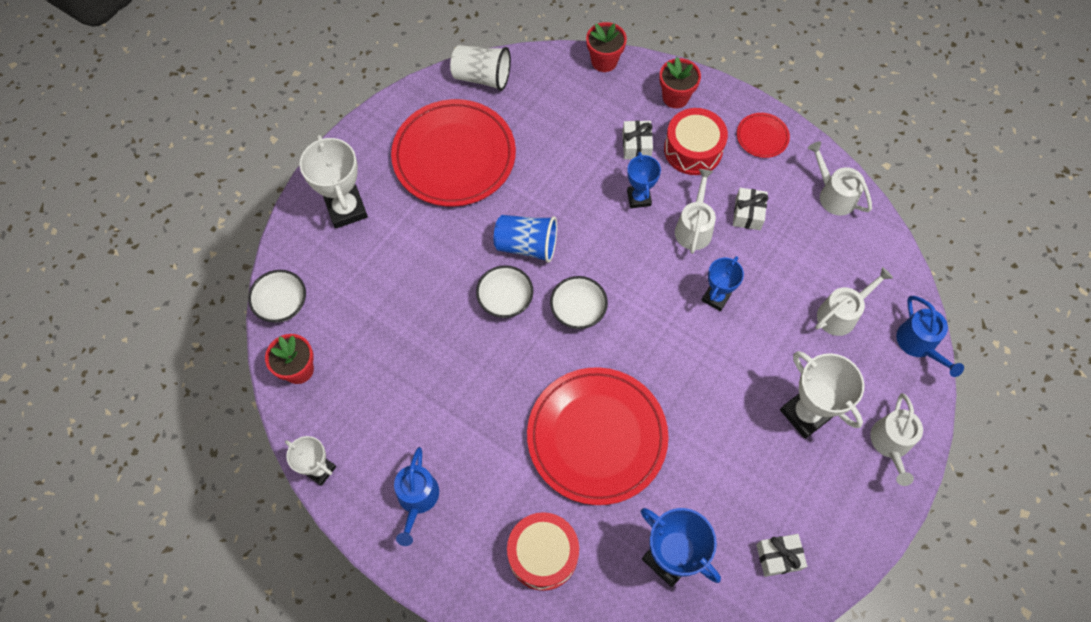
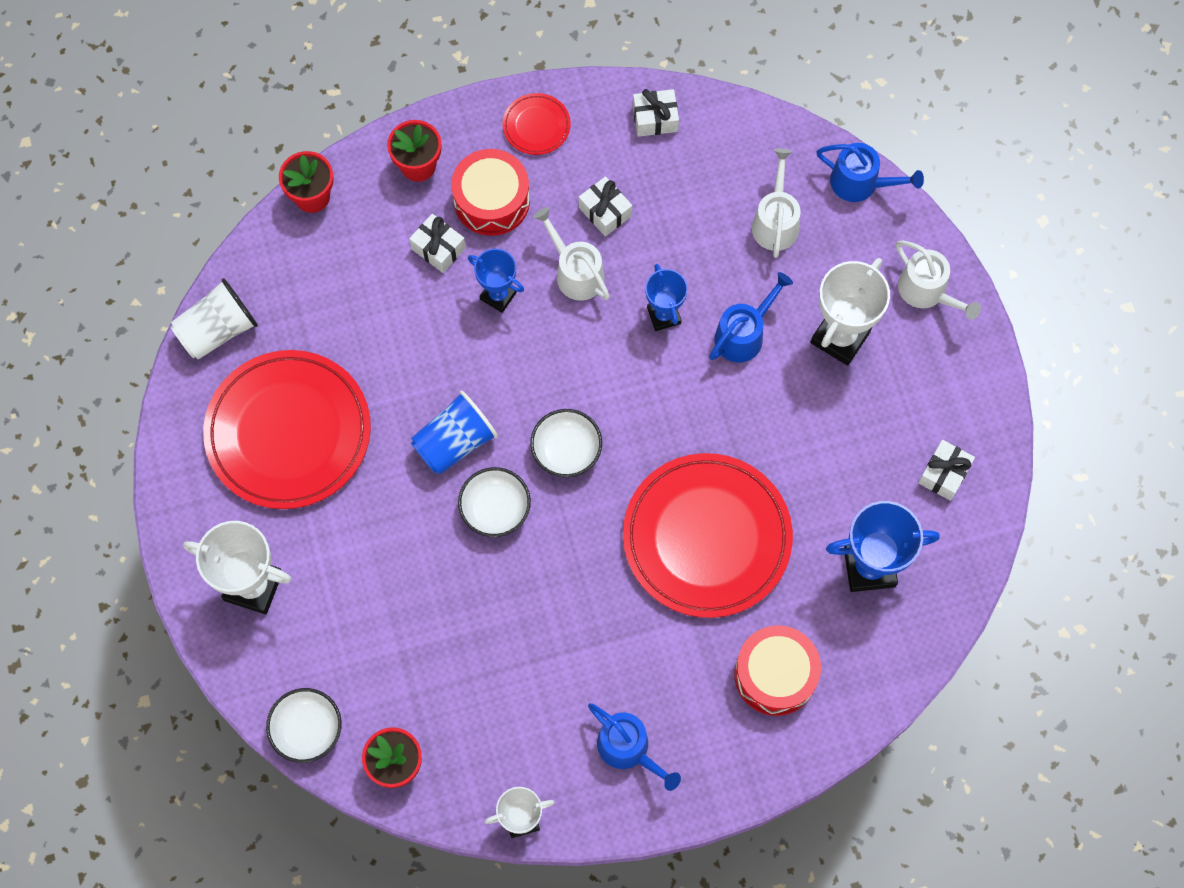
camera: 50 degrees left, 5 degrees up
(749, 353) = (743, 334): none -> blue watering can
(805, 413) = (840, 337): white trophy -> white trophy turned 60 degrees counterclockwise
(834, 195) = (655, 119): white watering can -> white gift

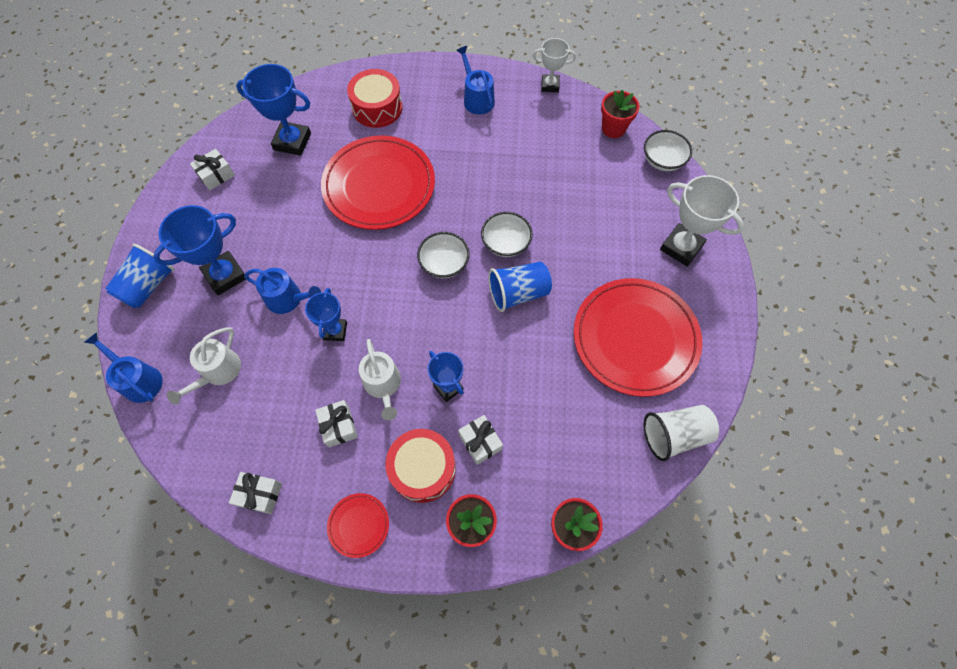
camera: 160 degrees left, 5 degrees down
(743, 334) = (288, 299): blue watering can -> blue watering can turned 135 degrees counterclockwise
(840, 337) = (225, 275): white trophy -> blue trophy
(926, 291) = (148, 286): white watering can -> blue cup

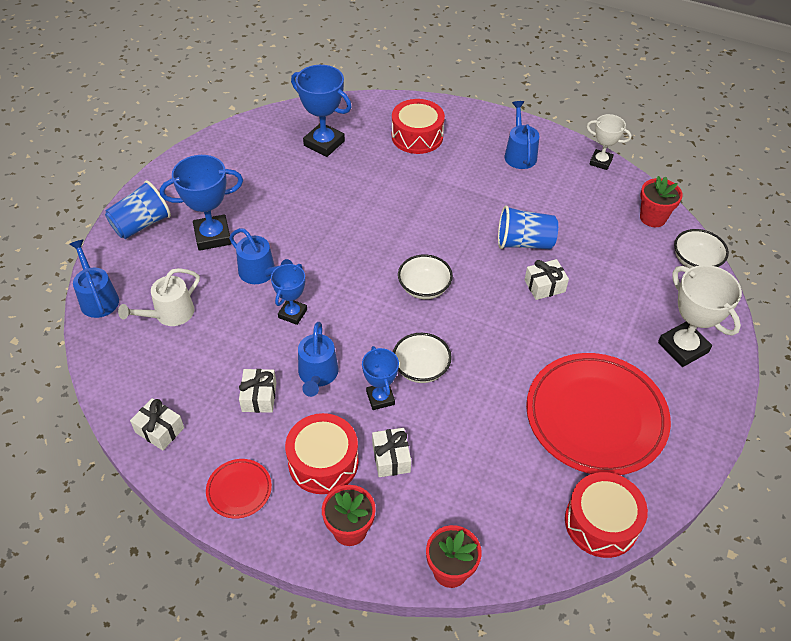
camera: 20 degrees right, 15 degrees down
(216, 175) = (242, 152): white gift -> white gift (544, 286)
(379, 186) = (389, 202): red plate -> none
(383, 385) = (317, 375): white watering can -> blue watering can
(506, 243) = (494, 288): white bowl -> white bowl (421, 368)
(518, 293) = (488, 336): blue cup -> blue cup (524, 243)
(674, 435) = (601, 522): white cup -> red drum

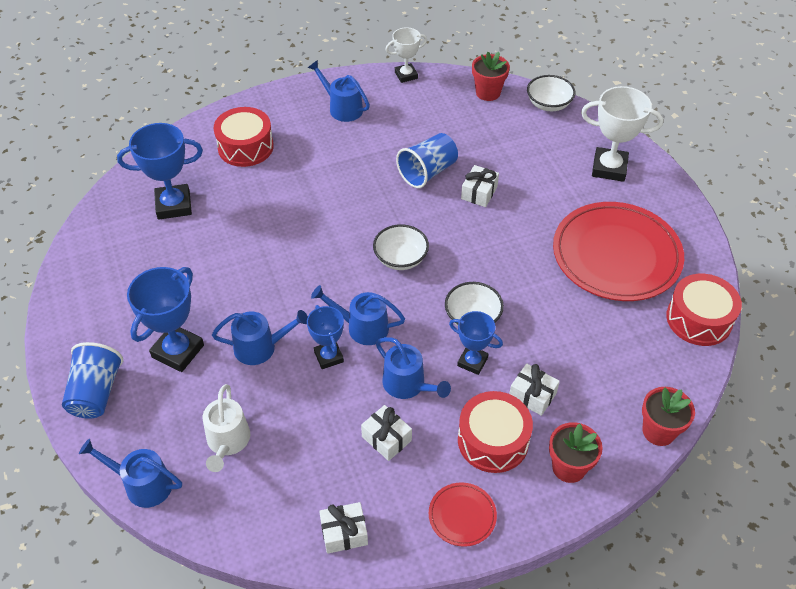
camera: 45 degrees left, 0 degrees up
(338, 312) = (362, 327): none -> blue watering can

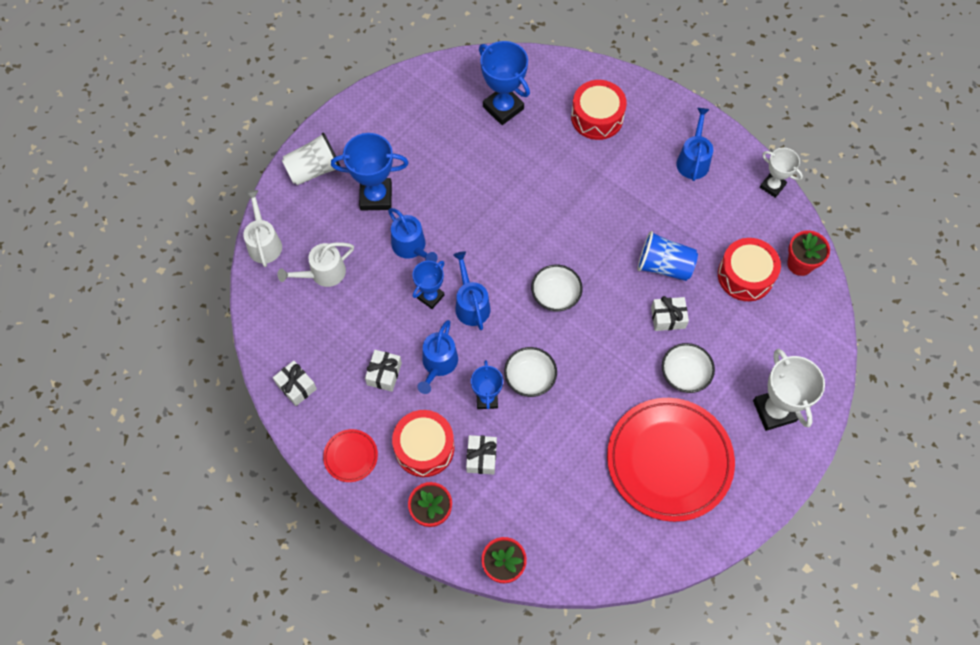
camera: 60 degrees right, 15 degrees up
(96, 392) = (314, 170): blue cup -> white cup
(143, 484) = (264, 243): blue watering can -> white watering can
(548, 104) = (823, 322): white bowl -> white bowl (684, 374)
(699, 319) = (640, 557): red drum -> red drum (745, 275)

